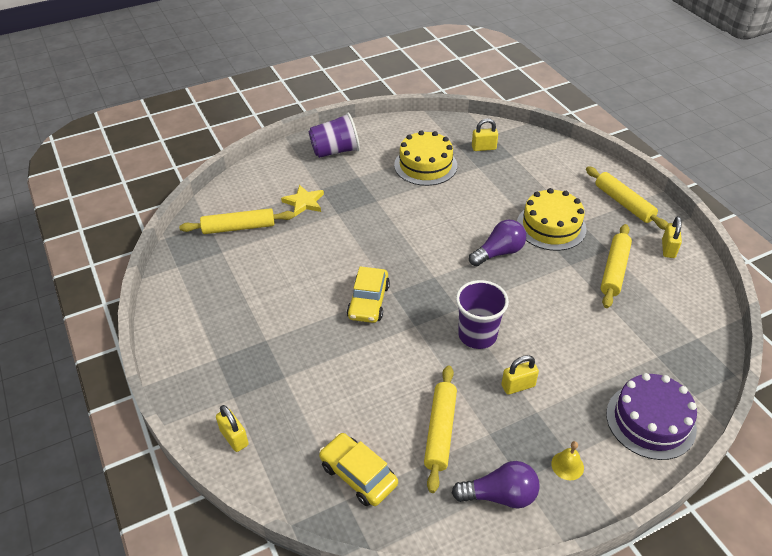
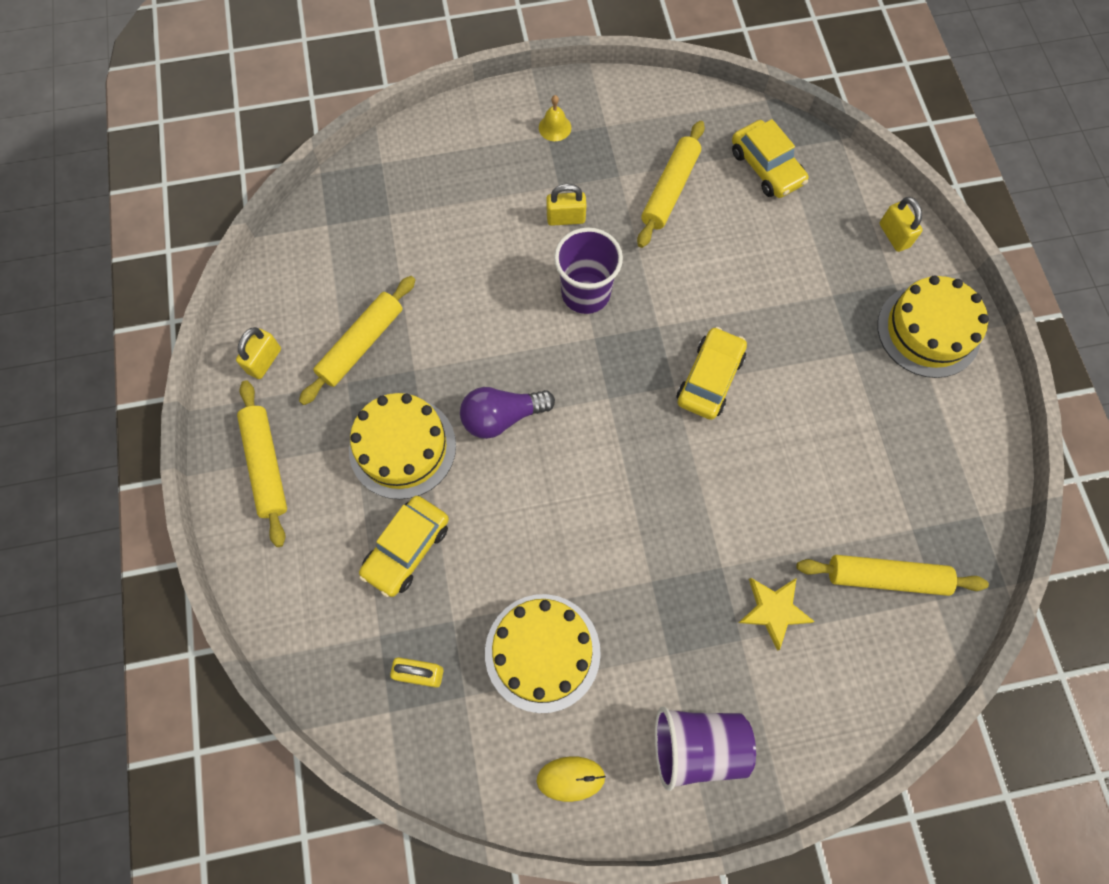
camera: 165 degrees left, 25 degrees up
(206, 368) = (928, 330): none -> yellow cake
(393, 131) = (570, 778): none -> yellow mouse
(499, 495) = (633, 117): purple light bulb -> none
(519, 187) = (407, 549): none -> yellow car
(650, 421) = (446, 148): purple cake -> none

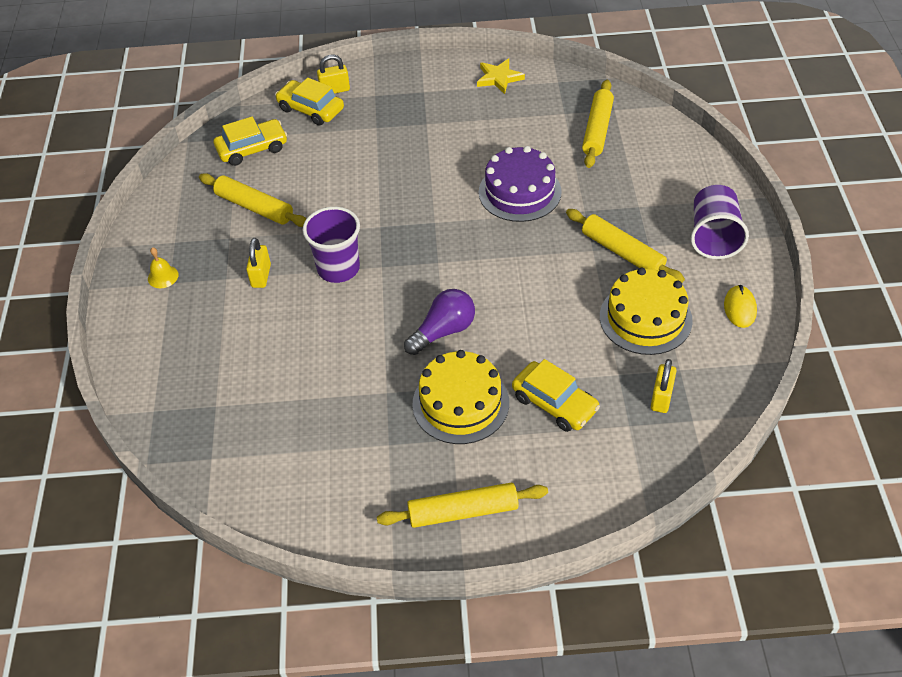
camera: 80 degrees left, 20 degrees down
(264, 361) = (352, 513): yellow padlock -> none
(361, 344) = (352, 432): yellow rolling pin -> yellow rolling pin (622, 252)
(502, 417) = (443, 331): purple light bulb -> purple light bulb turned 120 degrees counterclockwise
(709, 378) = (432, 201): yellow car -> yellow car (311, 109)
(743, 482) = (519, 192): none -> purple cake
(773, 610) = (618, 187): yellow star -> yellow star (499, 78)
(928, 330) = (416, 84): yellow cake -> none

